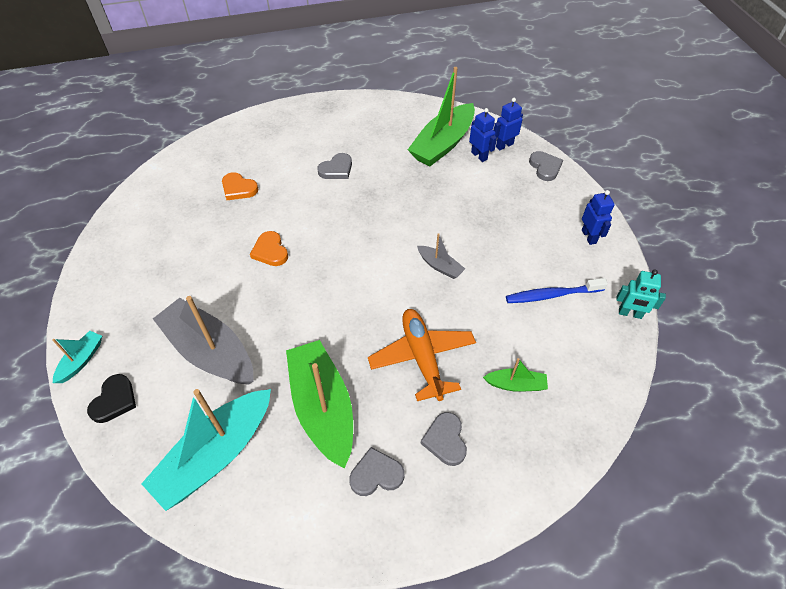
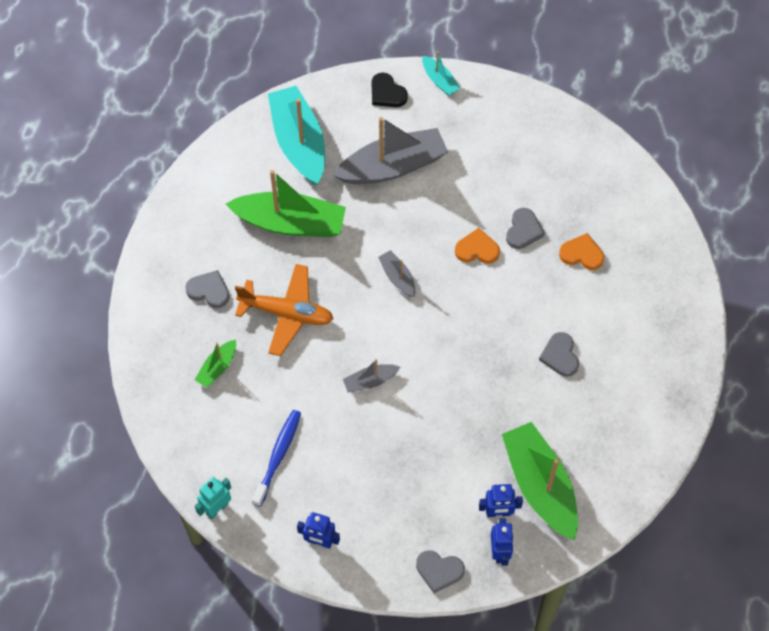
camera: 120 degrees right, 10 degrees up
(238, 188) = (582, 254): orange heart -> orange heart turned 45 degrees clockwise
(331, 292) = (397, 277): none -> grey boat
(376, 474) = (216, 233): grey heart -> grey heart (523, 230)

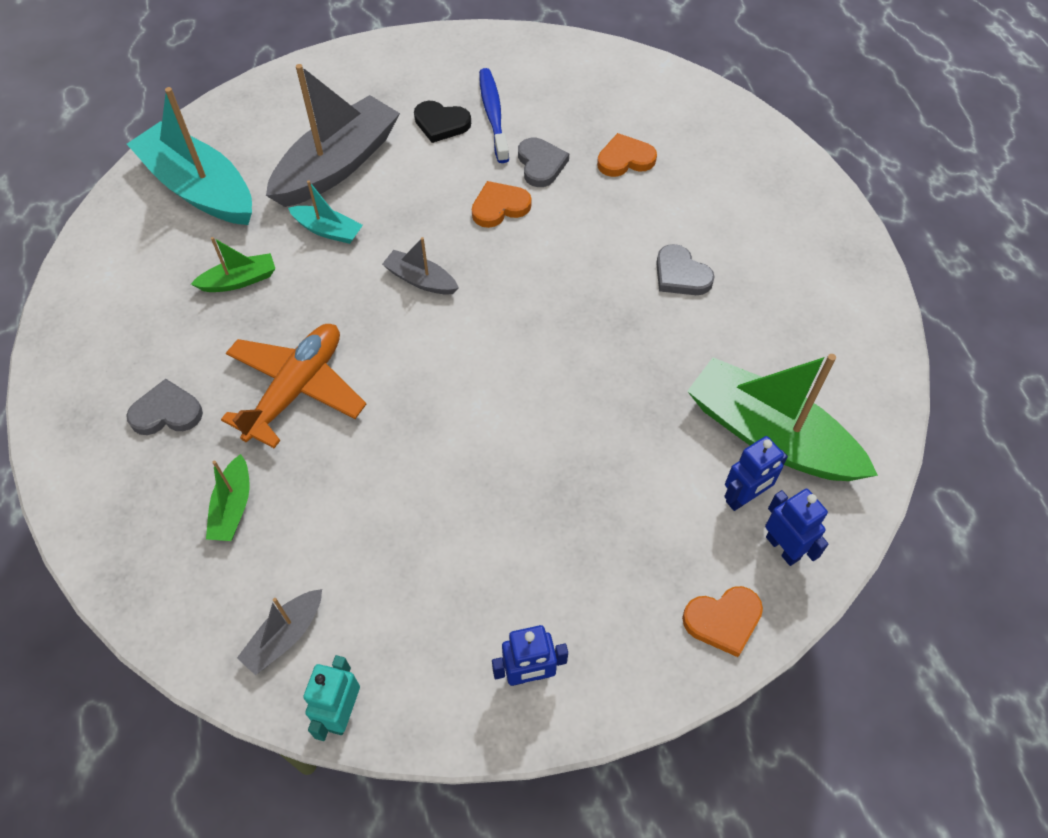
camera: 30 degrees left, 5 degrees down
(278, 456) = (393, 584): blue toothbrush -> blue toothbrush (493, 115)
(287, 313) = (296, 389): orange plane -> orange plane turned 45 degrees counterclockwise
(290, 223) = (239, 280): green boat -> green boat, size x0.47
(370, 381) = (463, 418): grey boat -> grey boat (285, 636)
(387, 93) = (283, 96): black heart -> black heart (441, 123)
(439, 80) = (340, 61): turquoise boat -> turquoise boat (328, 230)
(439, 571) = (723, 620): grey heart -> orange heart

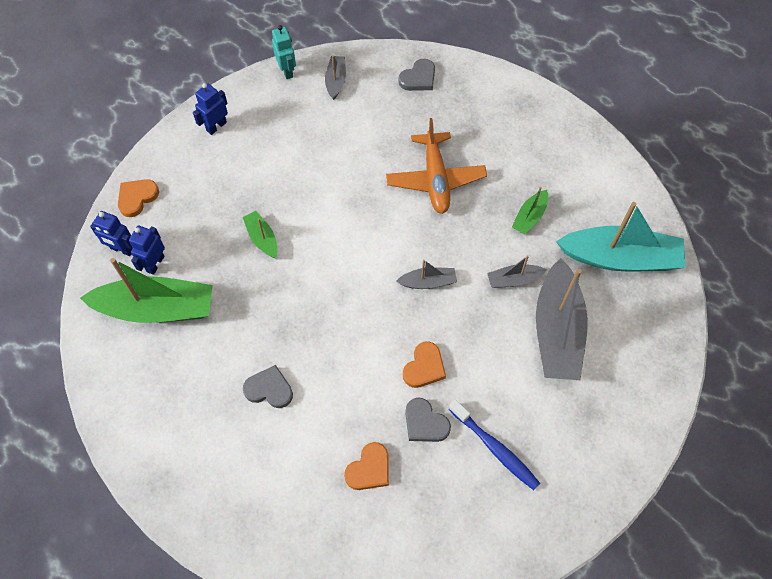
camera: 145 degrees right, 5 degrees up
(167, 412) = (487, 130): grey heart -> grey heart (418, 78)
(233, 507) = (409, 112): green boat -> green boat (262, 238)
(328, 230) = (514, 280): turquoise boat -> grey boat
(441, 123) = (524, 414): black heart -> none

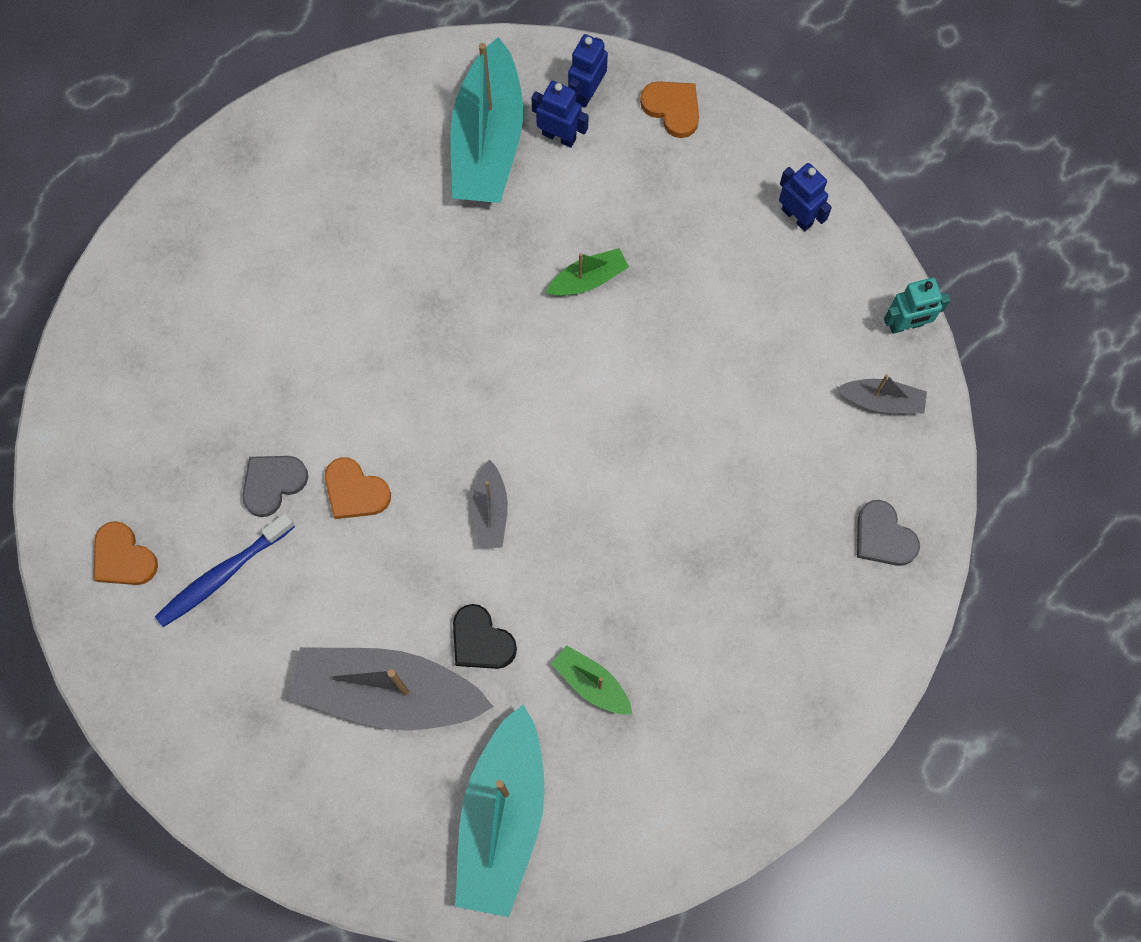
camera: 95 degrees right, 10 degrees up
(157, 308) = (488, 140): green boat -> turquoise boat
(269, 389) = (350, 283): grey heart -> none
(369, 469) = (220, 405): orange heart -> orange heart (123, 557)
(435, 179) = (674, 542): orange plane -> none
(514, 280) = (481, 641): grey boat -> black heart

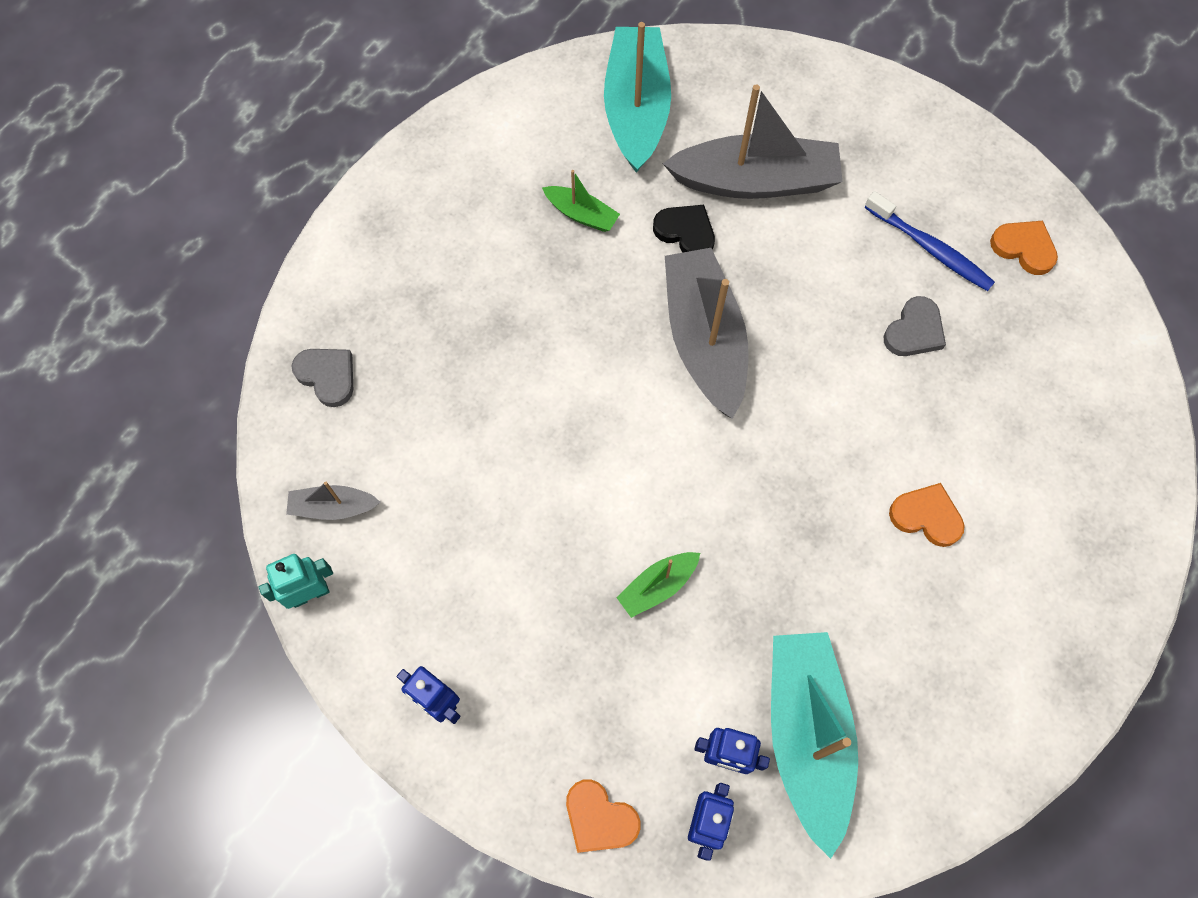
camera: 170 degrees right, 5 degrees down
(223, 574) = (930, 248): blue toothbrush -> blue toothbrush turned 90 degrees clockwise
(355, 491) = (835, 336): orange heart -> orange heart (926, 516)
(490, 511) = (704, 340): grey boat -> grey boat, size x2.12

